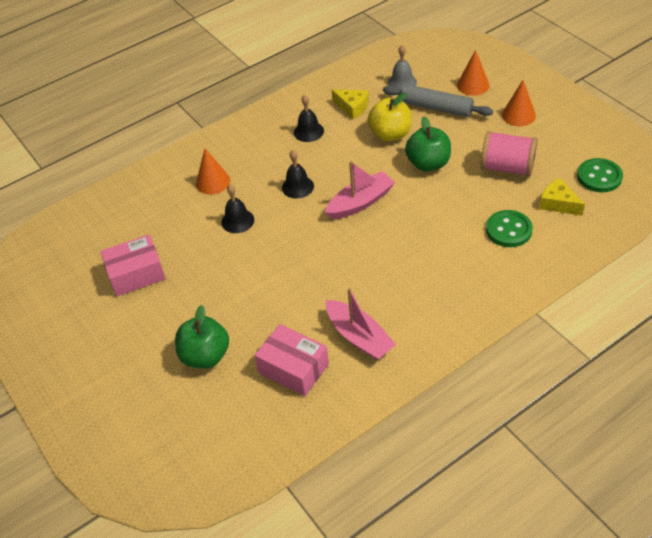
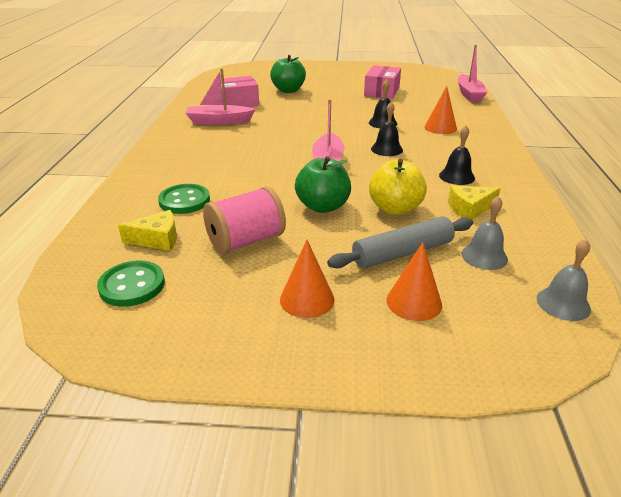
camera: 125 degrees right, 15 degrees down
(86, 207) = (469, 94): none -> pink boat
(413, 48) = (563, 303): none -> grey bell

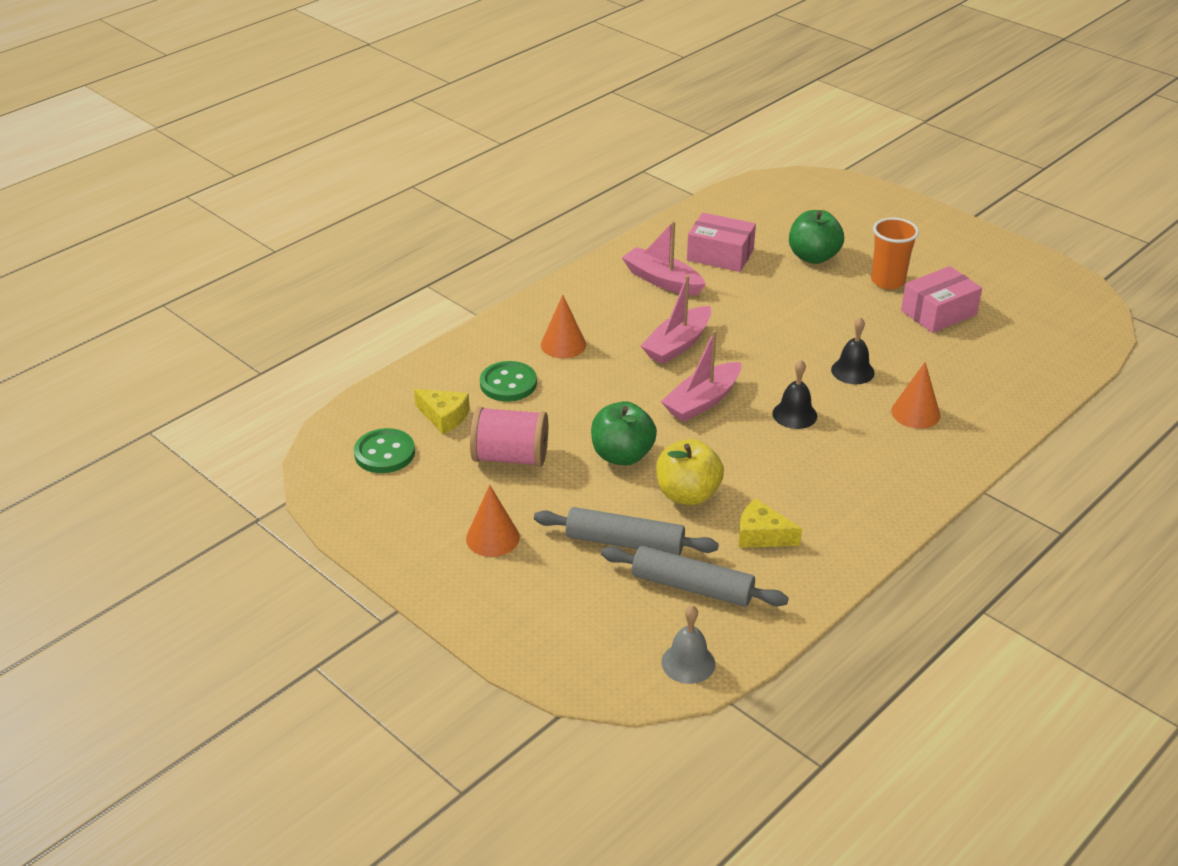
camera: 40 degrees right, 5 degrees up
(339, 88) = (887, 281): none -> orange cup
(414, 302) = (569, 588): orange cone -> orange cone (563, 344)
(457, 176) = (815, 491): black bell -> none
(469, 94) = (1062, 373): pink boat -> pink boat (677, 344)
(484, 256) = (692, 587): grey bell -> grey rolling pin

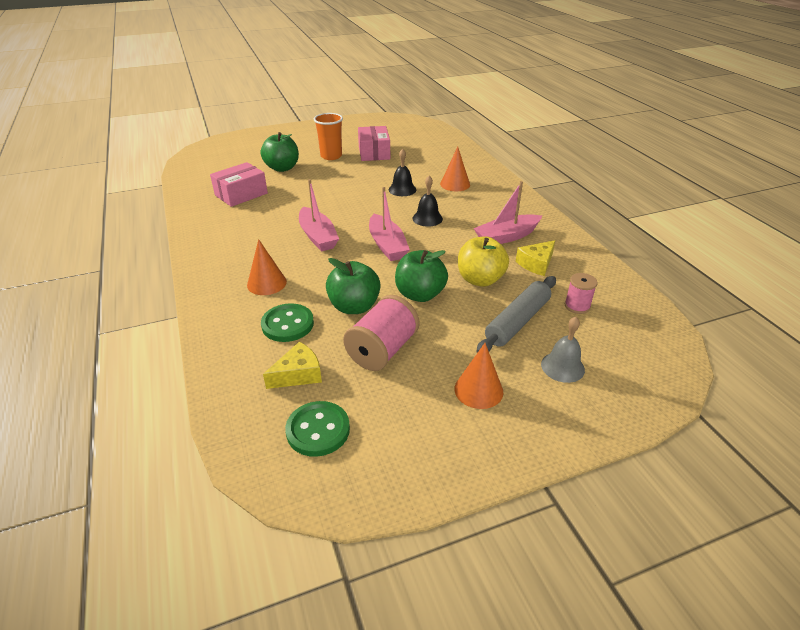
camera: 65 degrees left, 0 degrees up
(566, 416) = (354, 306): none -> green apple
(662, 280) = (241, 221): pink boat -> pink boat (506, 237)
(688, 663) = (654, 330): grey bell -> grey bell (562, 367)
(692, 587) = (577, 306): grey rolling pin -> pink spool

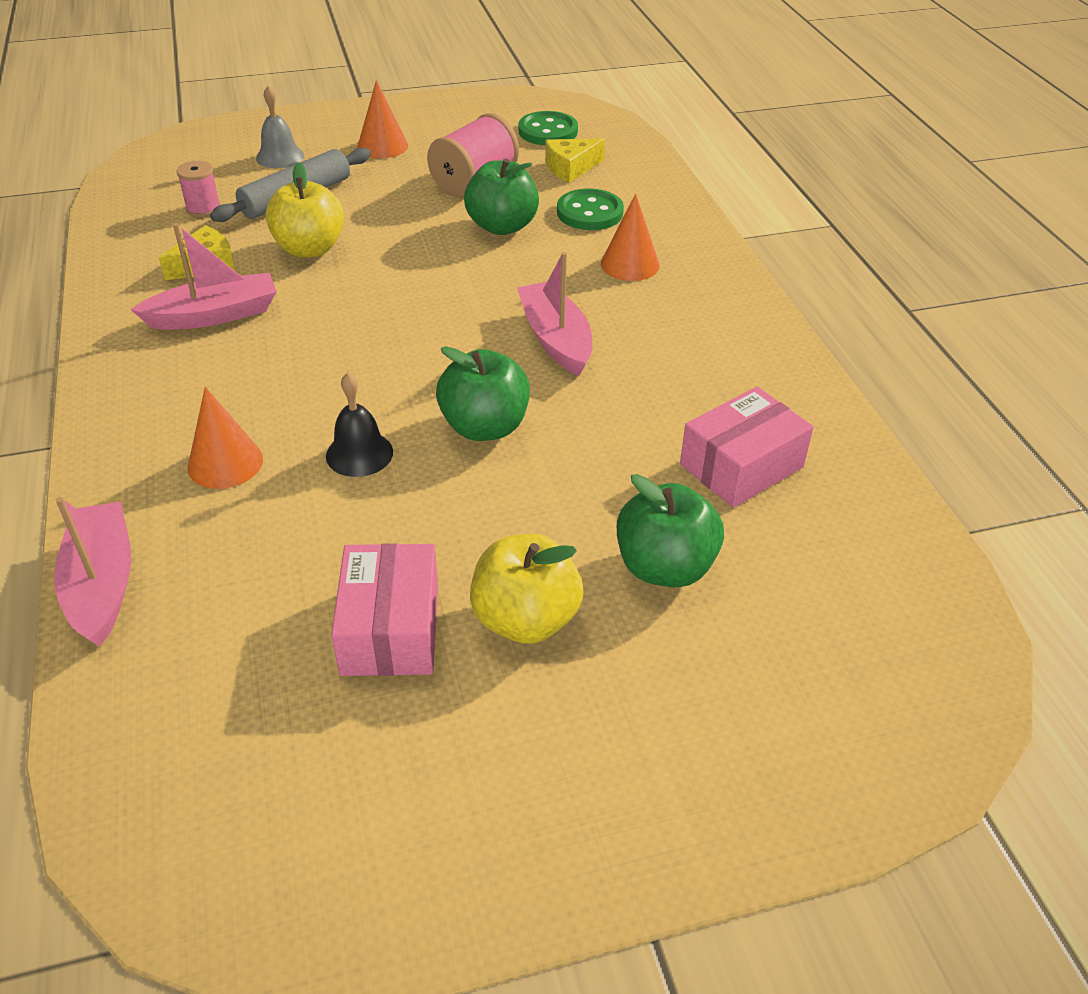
camera: 175 degrees left, 5 degrees up
(331, 156) = (525, 619): orange cup -> yellow apple
(387, 245) = (433, 313): pink boat -> pink boat (102, 584)
(420, 294) = (407, 235): green apple -> green apple (484, 427)
(427, 218) = (338, 365): black bell -> none

